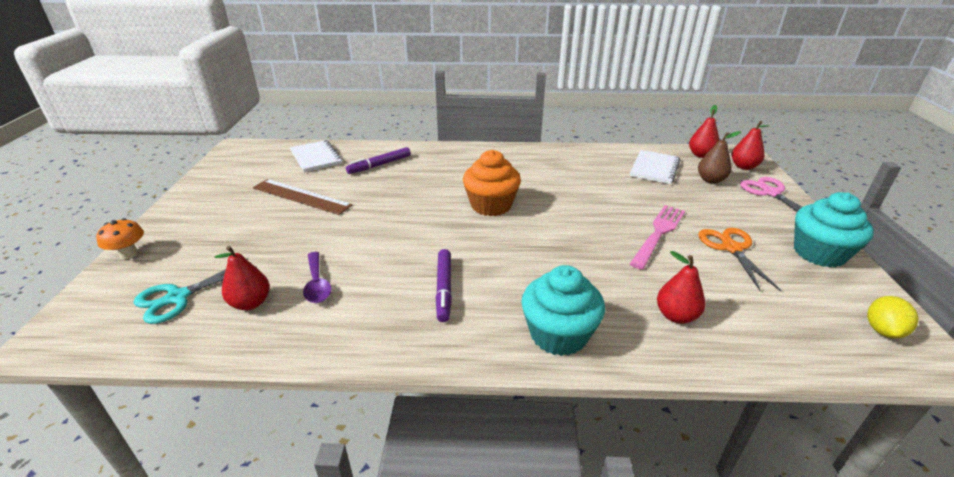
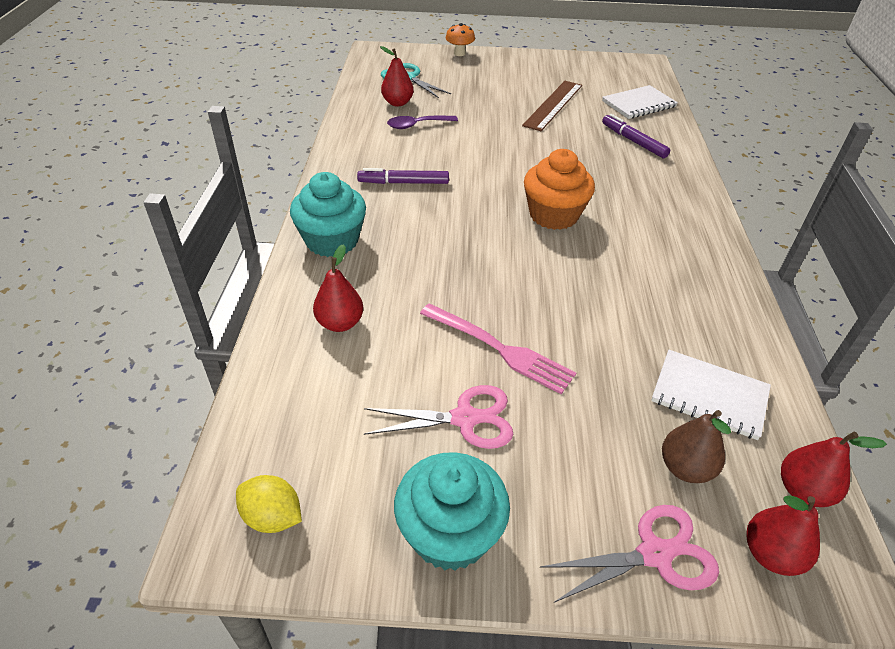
camera: 90 degrees right, 10 degrees up
(731, 248) = (465, 419): orange scissors -> pink scissors

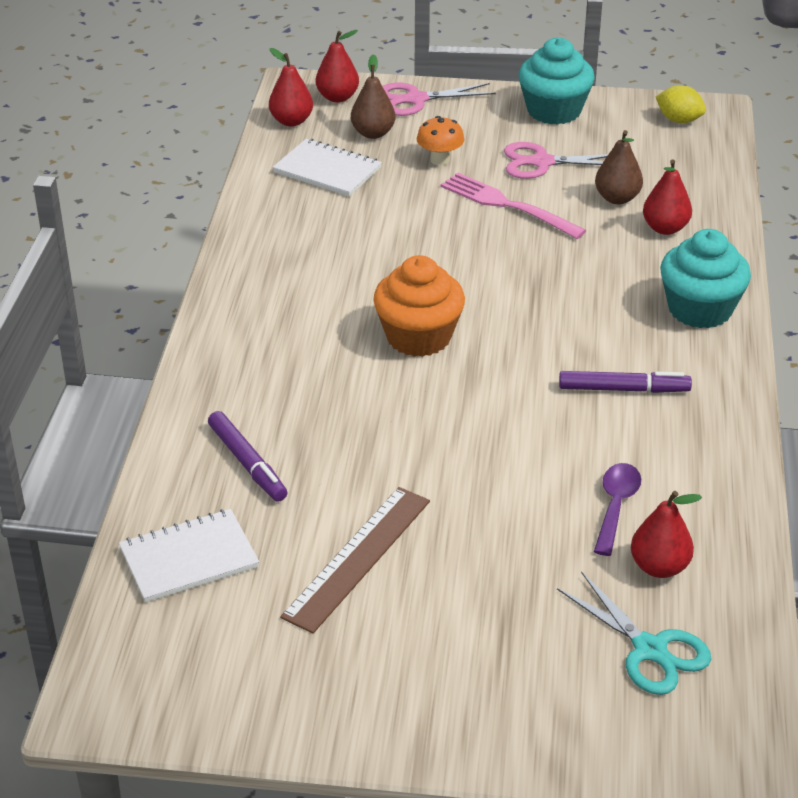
camera: 175 degrees left, 5 degrees down
(382, 362) = (617, 198): none -> brown pear
(417, 125) = (616, 506): purple spoon -> purple spoon turned 60 degrees counterclockwise
(459, 53) = (536, 752): orange mushroom -> orange mushroom (440, 160)

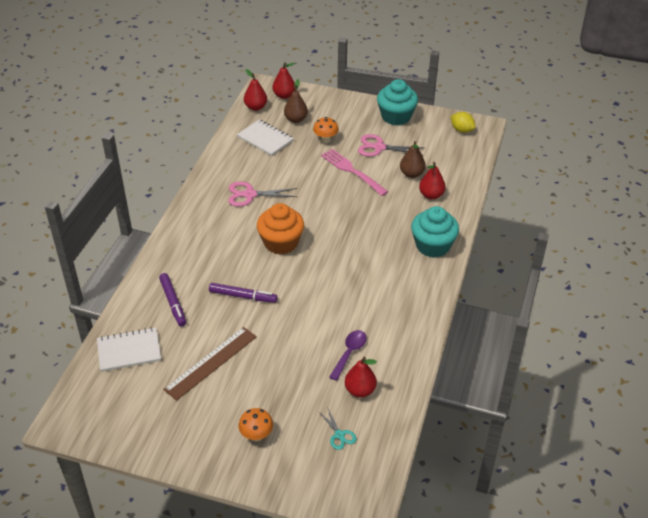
camera: 10 degrees right, 5 degrees up
(416, 99) = (325, 101): pink scissors -> pink scissors (249, 195)
(491, 673) = (256, 435): none -> orange mushroom
(623, 389) = (376, 287): purple marker -> purple marker (243, 296)
(650, 650) = (339, 435): turquoise scissors -> turquoise scissors, size x0.58

